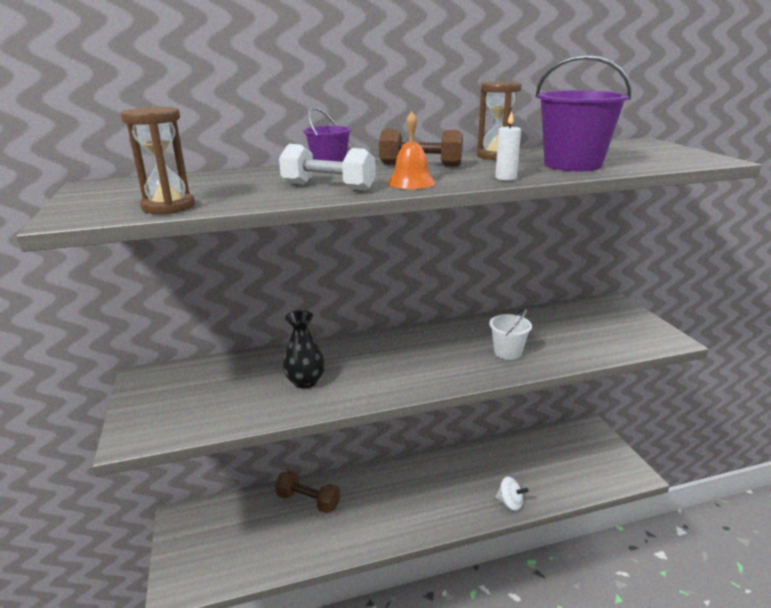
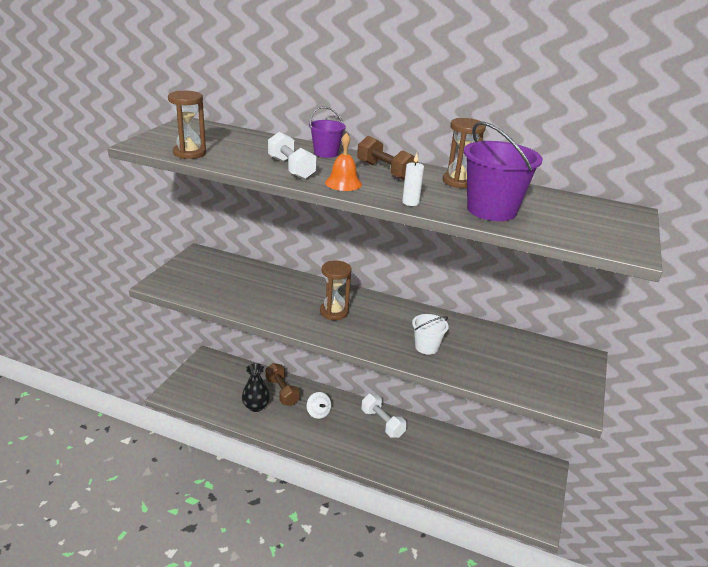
camera: 35 degrees right, 5 degrees up
(305, 381) = (273, 299): black vase -> black vase (256, 406)
(385, 363) = (334, 312): none -> brown hourglass
(436, 470) = (382, 423): none -> white dumbbell
(510, 503) = (409, 474): white spinning top -> white spinning top (318, 413)

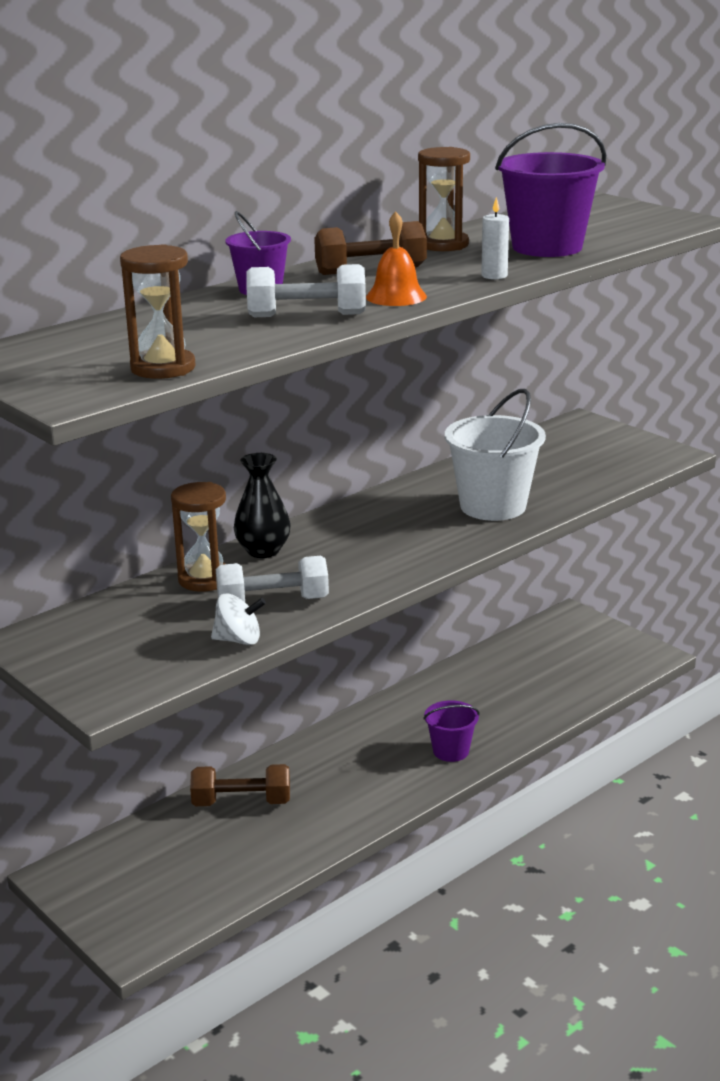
camera: 60 degrees left, 5 degrees down
(256, 406) = (257, 841): black vase -> black vase (263, 551)
(318, 413) = (326, 776): white spinning top -> white spinning top (238, 640)
(334, 312) = (350, 551): brown hourglass -> brown hourglass (204, 579)
(368, 453) = (451, 751): none -> purple bucket
(382, 423) = (396, 719): white dumbbell -> white dumbbell (273, 602)
(426, 347) = (493, 506): white bucket -> white bucket, size x1.76

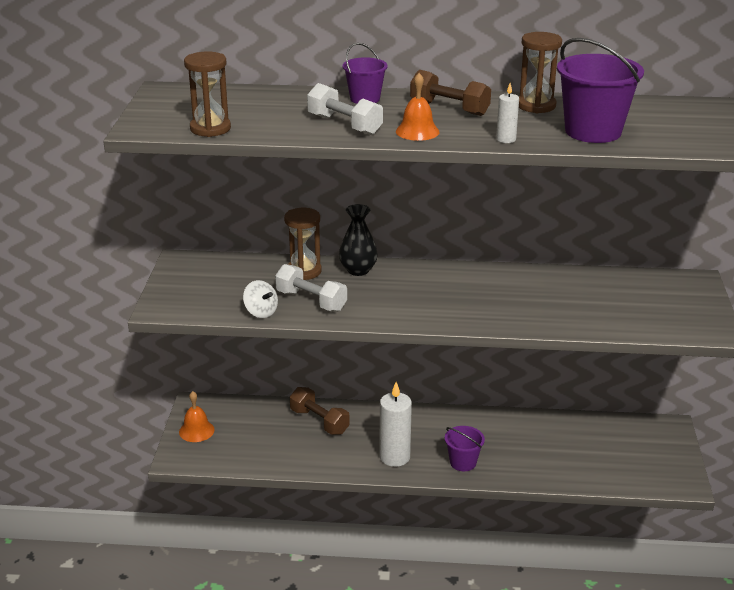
camera: 45 degrees right, 5 degrees up
(107, 901) = (196, 431): none -> orange bell
(378, 787) = (394, 457): none -> white candle
(493, 506) = (527, 307): white bucket -> none

